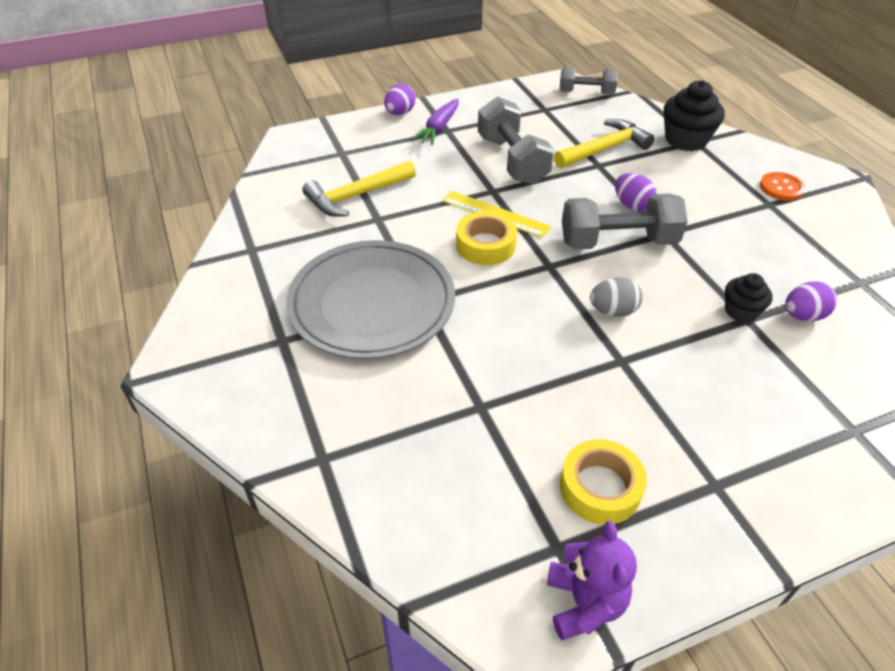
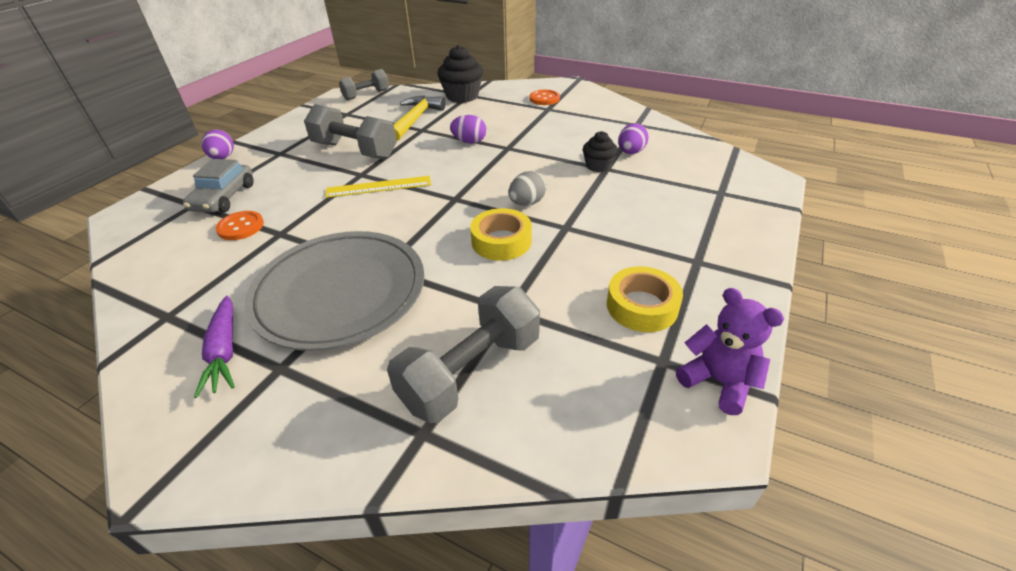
camera: 40 degrees left, 5 degrees down
(356, 196) = (240, 227): yellow hammer -> orange button
(368, 158) = (224, 197): none -> grey car
(438, 129) = (270, 155): purple carrot -> purple carrot (224, 351)
(485, 245) = (393, 208): yellow tape -> yellow tape (501, 241)
(618, 242) = (484, 164): grey dumbbell -> grey dumbbell (471, 371)

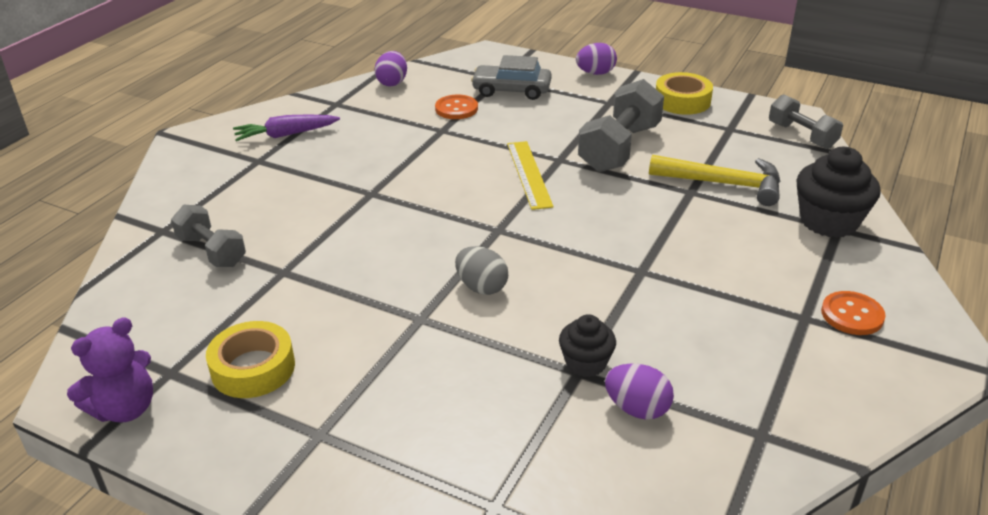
camera: 90 degrees right, 5 degrees down
(340, 293) = (340, 174): grey plate -> none
(469, 142) = (656, 235): purple egg -> purple egg (392, 82)
(471, 371) = (212, 251): grey dumbbell -> grey dumbbell, size x0.63
(501, 241) = (400, 266): yellow tape -> yellow tape (682, 101)

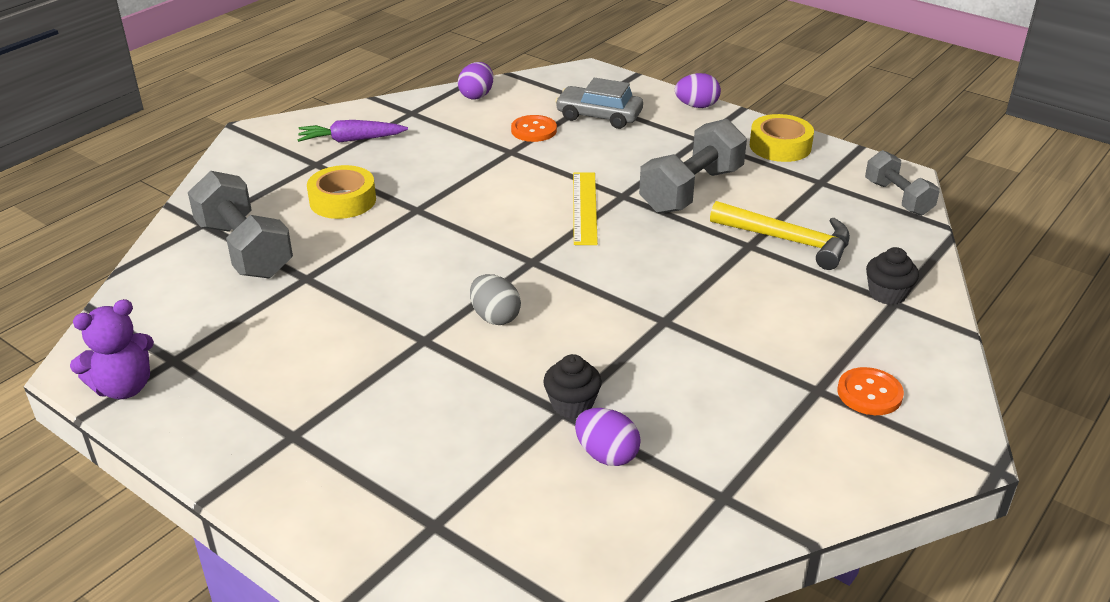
camera: 10 degrees right, 0 degrees up
(212, 251) = (244, 249): grey dumbbell -> grey dumbbell, size x1.60
(253, 368) = (250, 366): yellow tape -> yellow tape (343, 200)
(828, 221) = (887, 294): black cupcake -> black cupcake, size x0.59

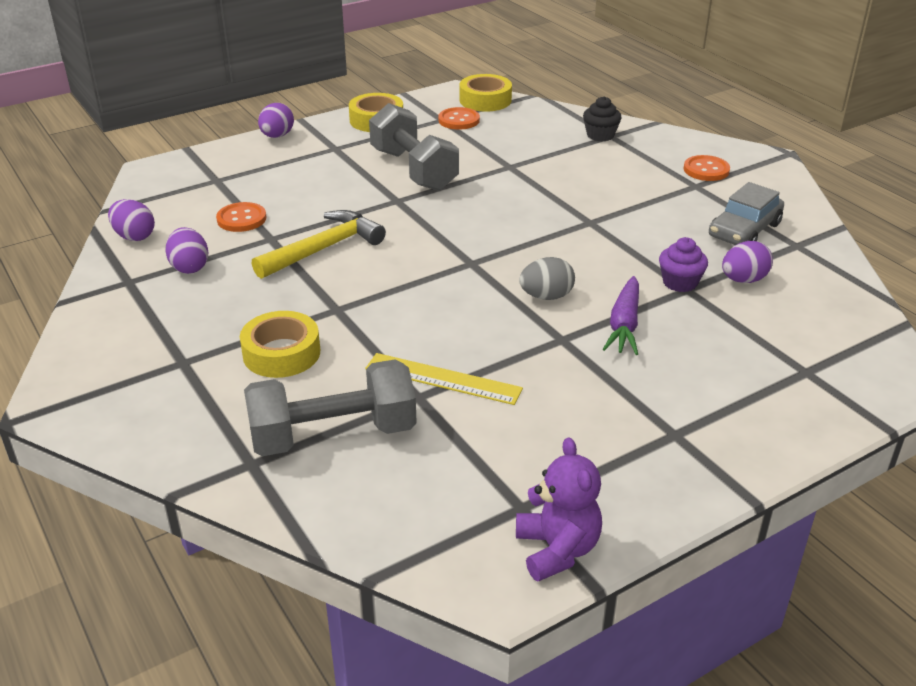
camera: 70 degrees left, 0 degrees up
(351, 140) = (151, 330): purple carrot -> purple carrot (624, 325)
(445, 130) = (189, 267): none -> purple egg
(572, 404) = (680, 282): black cupcake -> purple cupcake
(585, 207) = (403, 221): yellow ruler -> yellow ruler (443, 378)
(599, 116) = (248, 182): grey car -> grey car (744, 230)
(788, 241) = (514, 151): yellow hammer -> yellow hammer (324, 249)
(829, 192) = (459, 120): none -> orange button
(898, 198) = (485, 100): grey dumbbell -> yellow tape

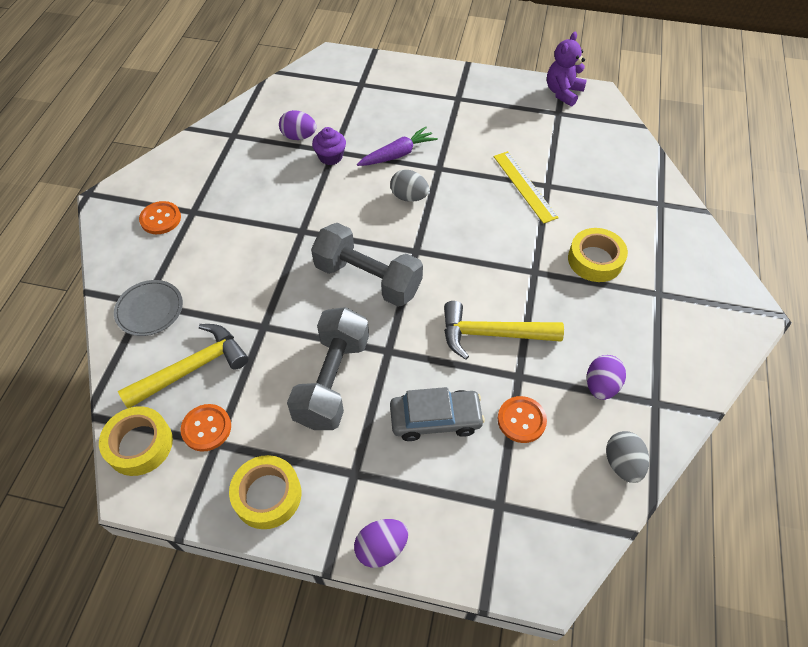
camera: 135 degrees left, 20 degrees up
(134, 236) = (622, 463): purple egg -> grey egg
(333, 435) = (608, 192): grey dumbbell -> grey dumbbell (368, 279)
(516, 131) = (192, 368): none -> yellow hammer
(600, 135) = (150, 310): black cupcake -> grey plate
(744, 230) = (237, 162): grey car -> grey car (435, 419)

